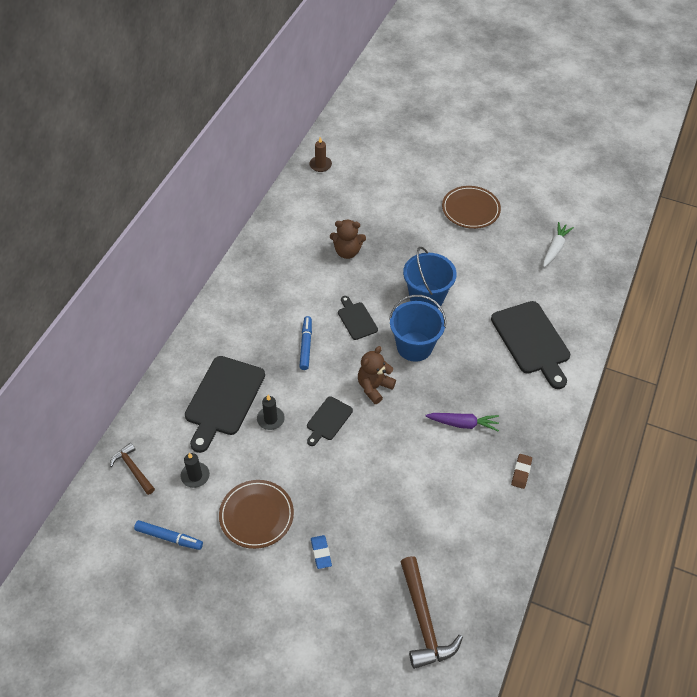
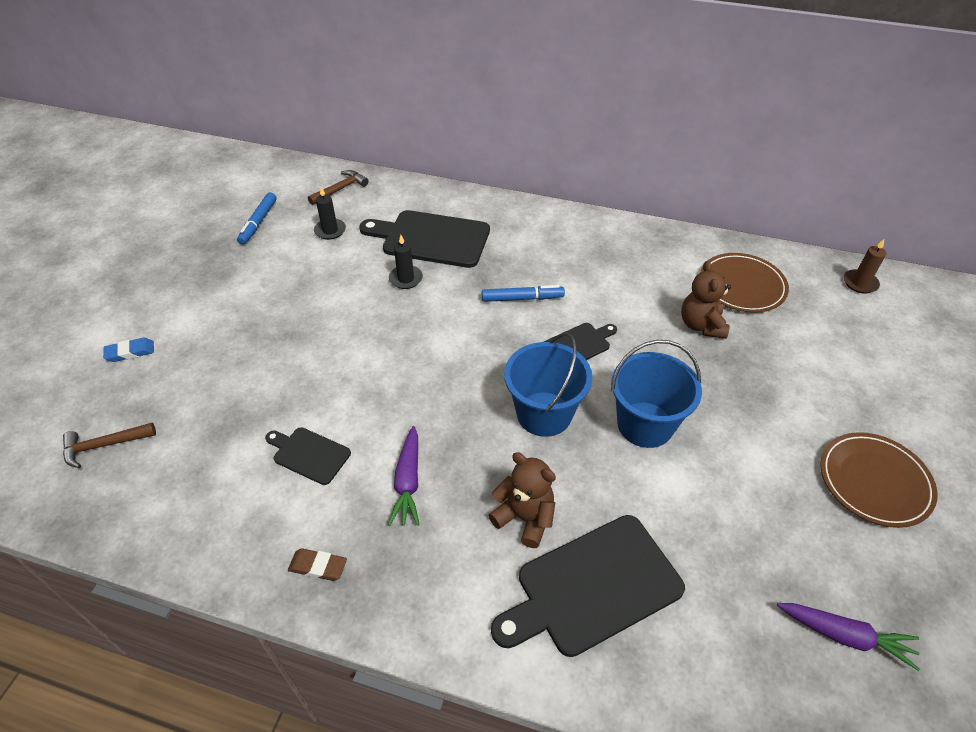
camera: 85 degrees right, 5 degrees down
(256, 515) = (276, 281): brown plate -> brown plate (742, 286)
(321, 553) = (219, 339): blue eraser -> blue eraser (130, 352)
(328, 420) = (407, 329): black cutting board -> black cutting board (309, 454)
(374, 387) = (464, 372): brown teddy bear -> brown teddy bear (525, 518)
(423, 620) = (104, 445): brown hammer -> brown hammer, size x0.60
(555, 248) = (845, 636): white carrot -> purple carrot

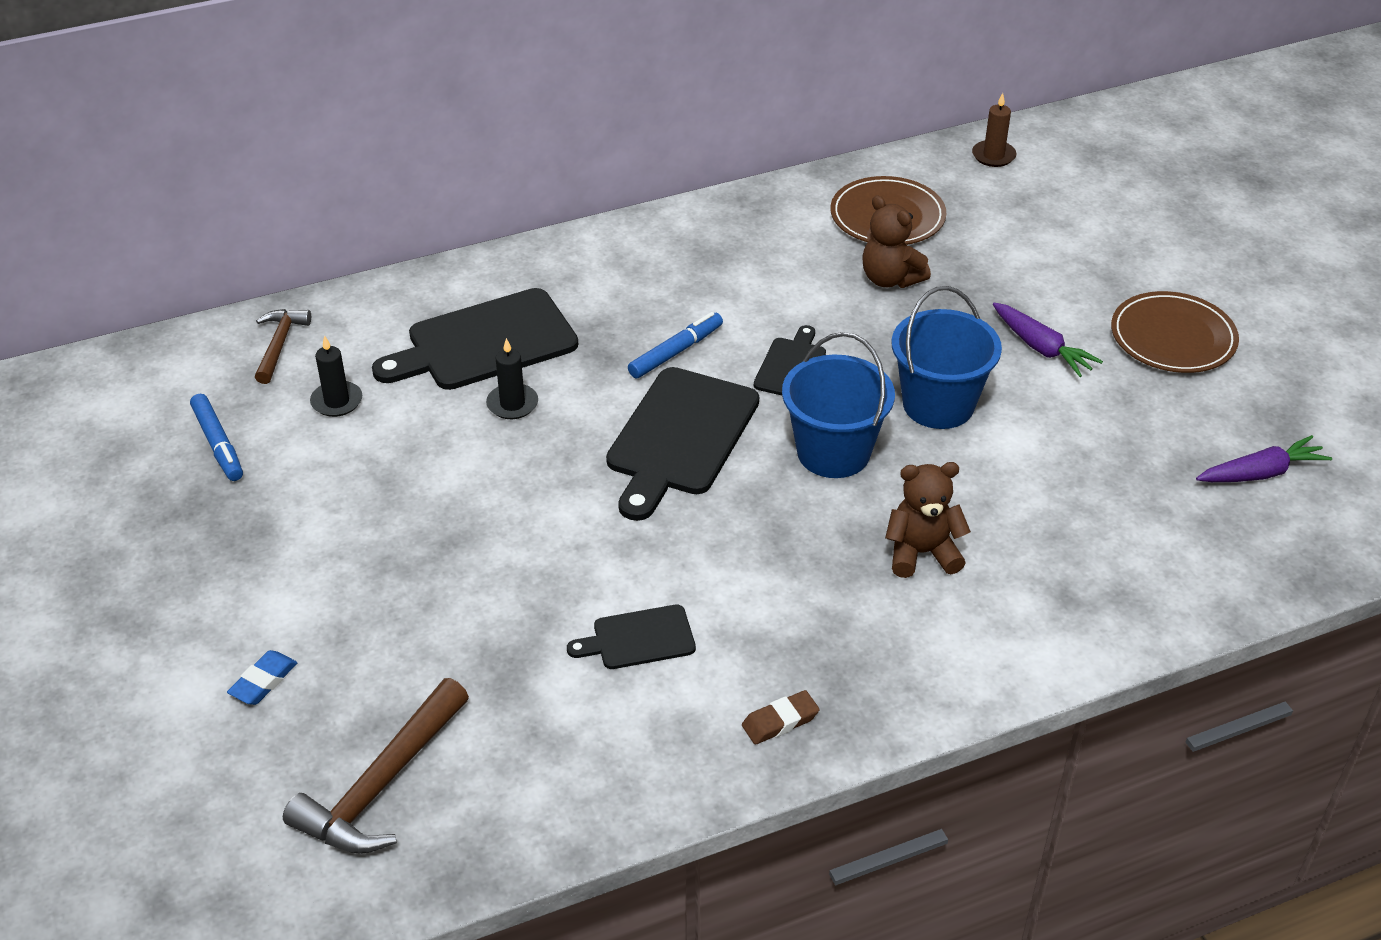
camera: 40 degrees left, 5 degrees down
(104, 445) = (381, 785): brown hammer -> brown hammer, size x1.66
(408, 482) = (774, 595): purple carrot -> purple carrot (1041, 348)
(592, 587) = (1041, 568): black cutting board -> black cutting board (680, 437)

